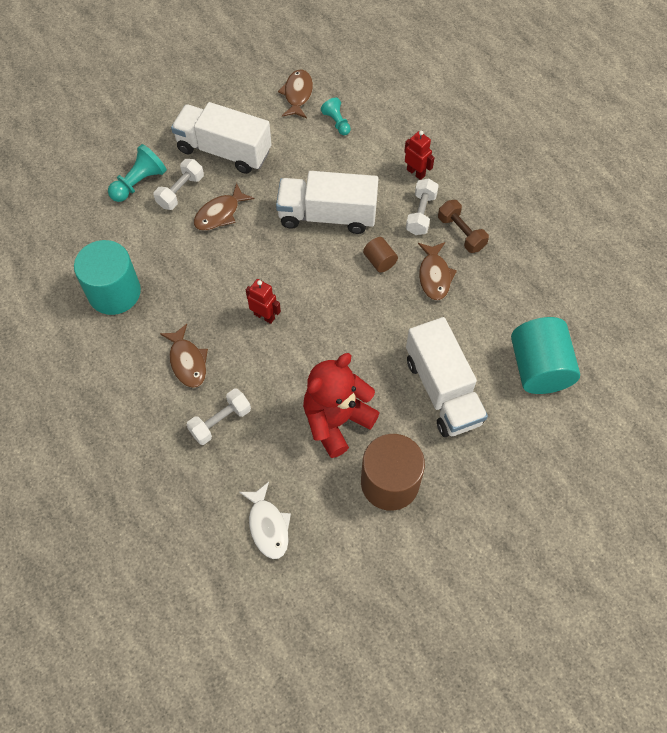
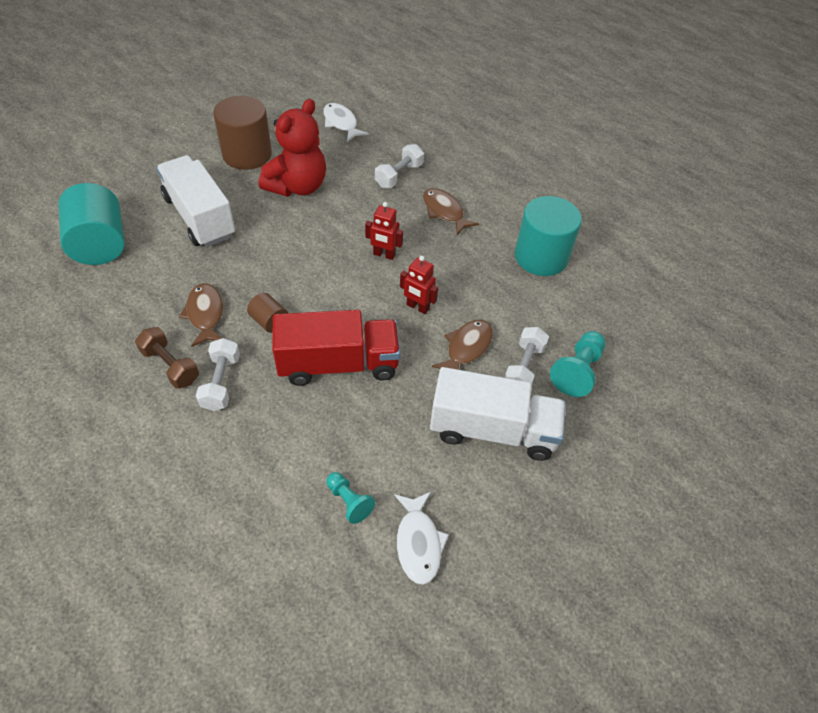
camera: 165 degrees right, 10 degrees down
(297, 94) = (418, 543): brown fish -> white fish
(327, 216) = (338, 364): white truck -> red truck
(416, 172) = (228, 438): red robot -> red robot (417, 307)

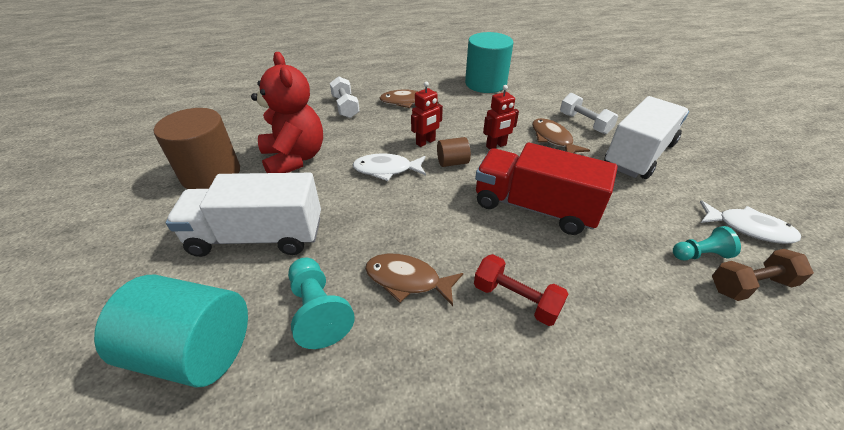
camera: 55 degrees left, 10 degrees down
(170, 366) = (466, 339): brown dumbbell -> brown dumbbell (750, 285)
(221, 382) = (516, 299): white dumbbell -> red dumbbell
(269, 321) = (453, 234): brown cylinder -> brown cylinder (452, 162)
(338, 364) = (534, 207): red truck -> red truck turned 90 degrees counterclockwise
(341, 123) = (249, 111): white fish -> white fish (386, 170)
(577, 371) = (597, 106): turquoise pawn -> turquoise pawn (318, 311)

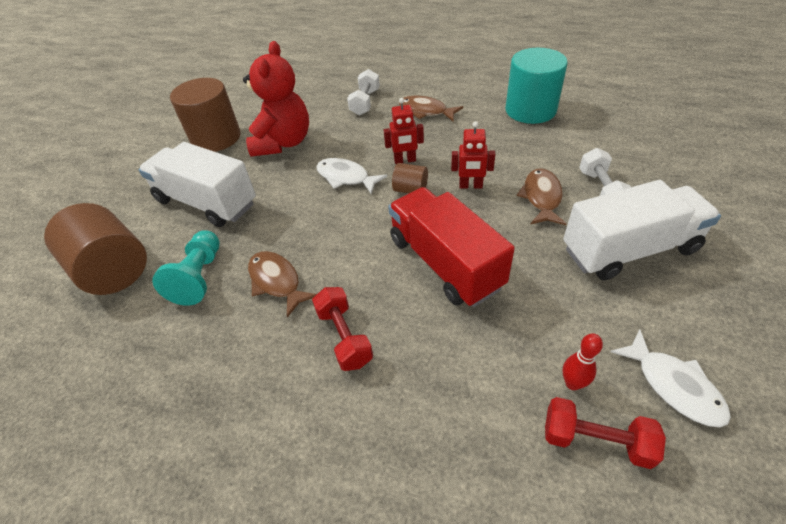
camera: 35 degrees right, 5 degrees up
(196, 350) = (114, 269): turquoise cylinder -> brown cylinder
(699, 254) = (572, 383): turquoise pawn -> red bowling pin
(750, 285) = (595, 440): brown dumbbell -> red dumbbell

